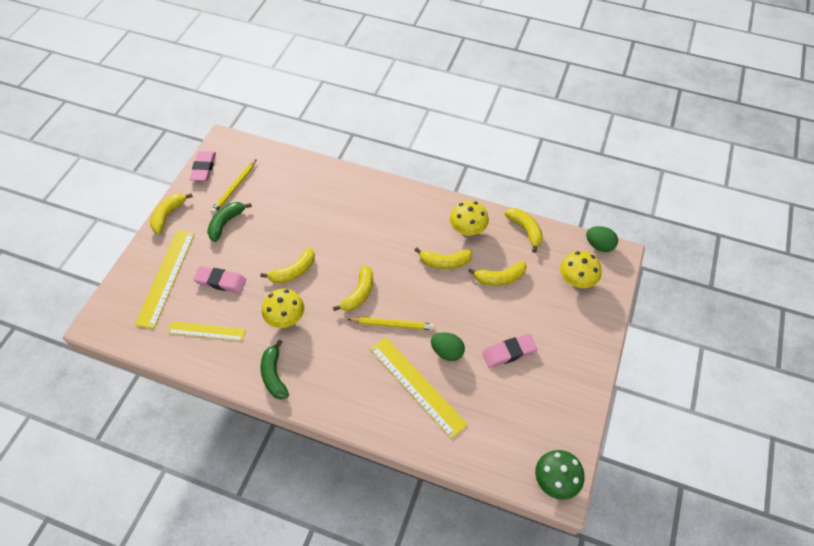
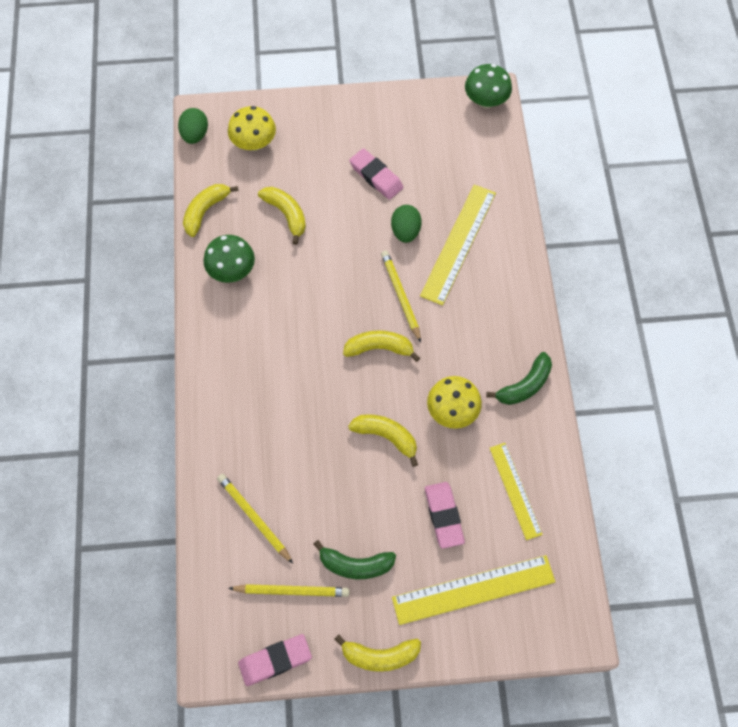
camera: 115 degrees left, 10 degrees up
(289, 185) = (254, 517): none -> yellow pencil
(445, 262) = (291, 277): yellow banana -> none
(467, 229) = (232, 270): yellow mushroom -> green mushroom

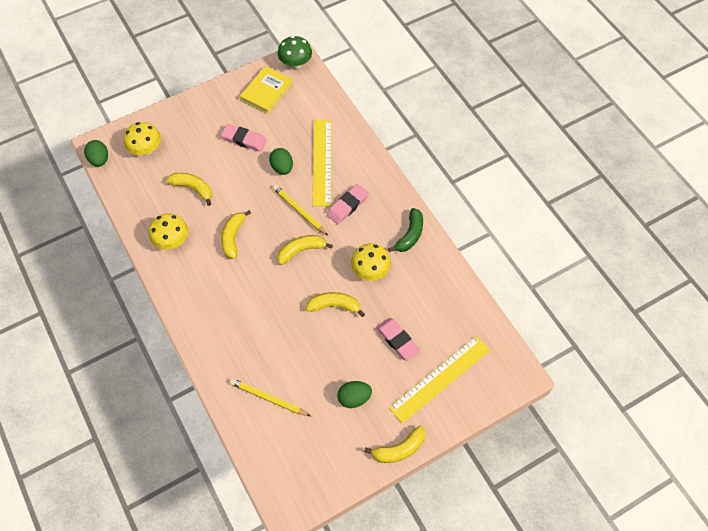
camera: 25 degrees left, 5 degrees down
(205, 211) = (132, 208): yellow banana -> yellow banana (233, 237)
(232, 270) = (172, 241): green mushroom -> yellow mushroom
(275, 660) = (329, 485): pink eraser -> pink eraser (347, 206)
(292, 591) = (319, 435): yellow pencil -> none
(355, 565) = (354, 398): green banana -> green egg
(432, 124) = (267, 91): none -> yellow book
(515, 490) = (436, 304): yellow ruler -> none

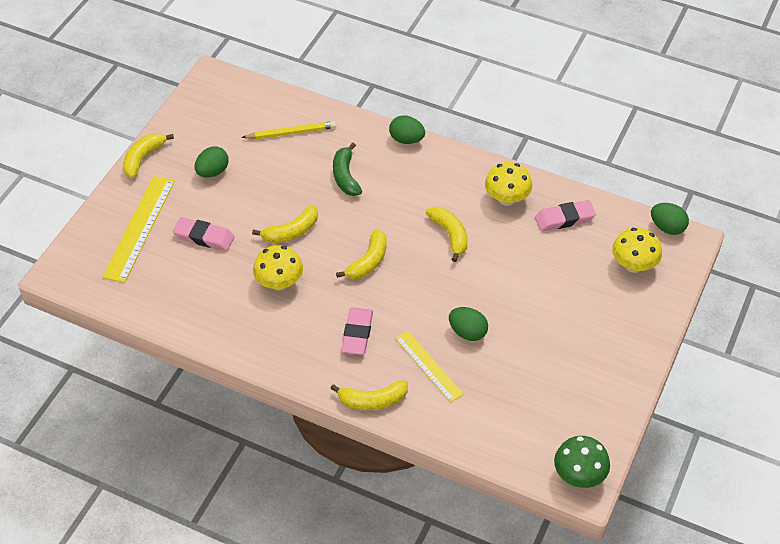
camera: 145 degrees right, 10 degrees down
(191, 334) = (406, 139): none -> green egg
(193, 188) = (540, 256): yellow banana -> yellow banana (372, 400)
(244, 140) = (541, 338): pink eraser -> pink eraser (564, 219)
(267, 91) = (575, 413): yellow book -> none
(299, 210) = (406, 298): yellow pencil -> none
(322, 162) = (428, 366): yellow ruler -> yellow ruler, size x0.64
(410, 235) = (262, 342): green banana -> green banana (345, 176)

